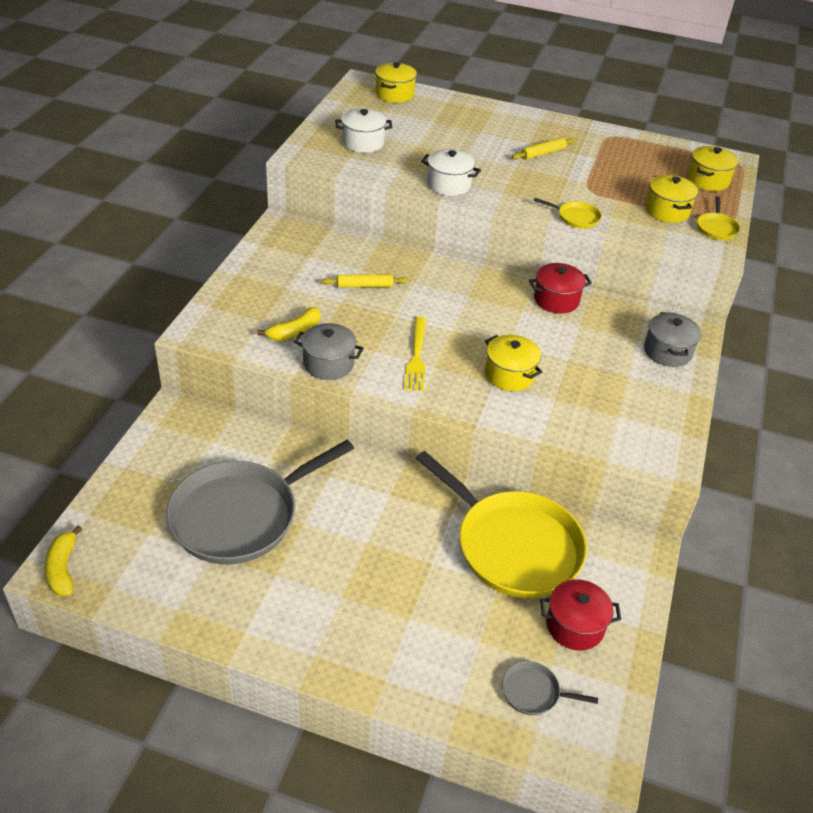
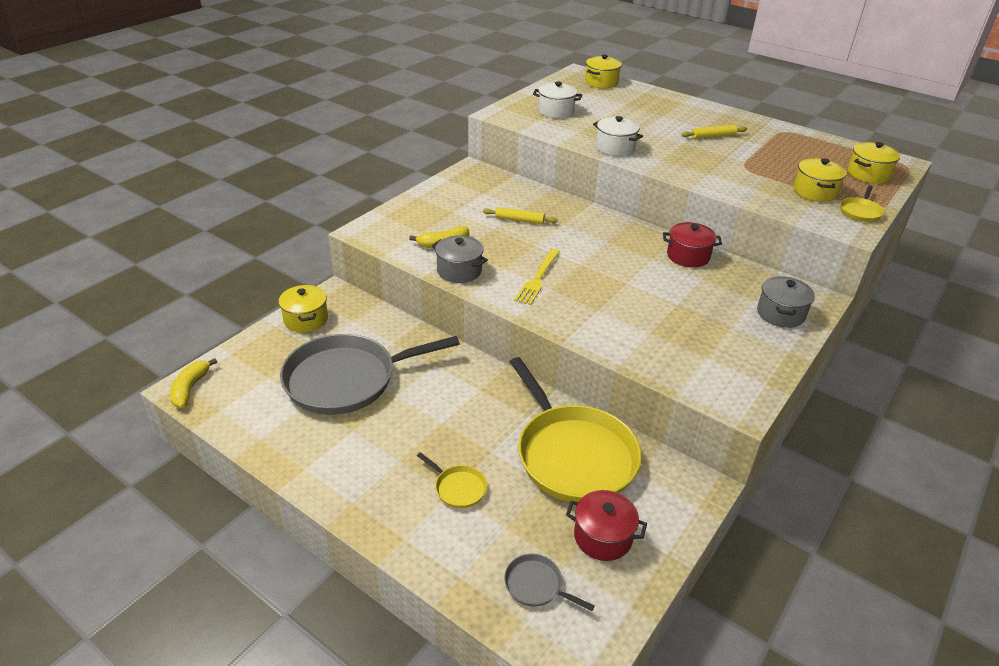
camera: 20 degrees right, 5 degrees down
(509, 375) = (616, 306): yellow pot -> yellow pot (306, 319)
(576, 217) = (721, 186): yellow pan -> yellow pan (458, 488)

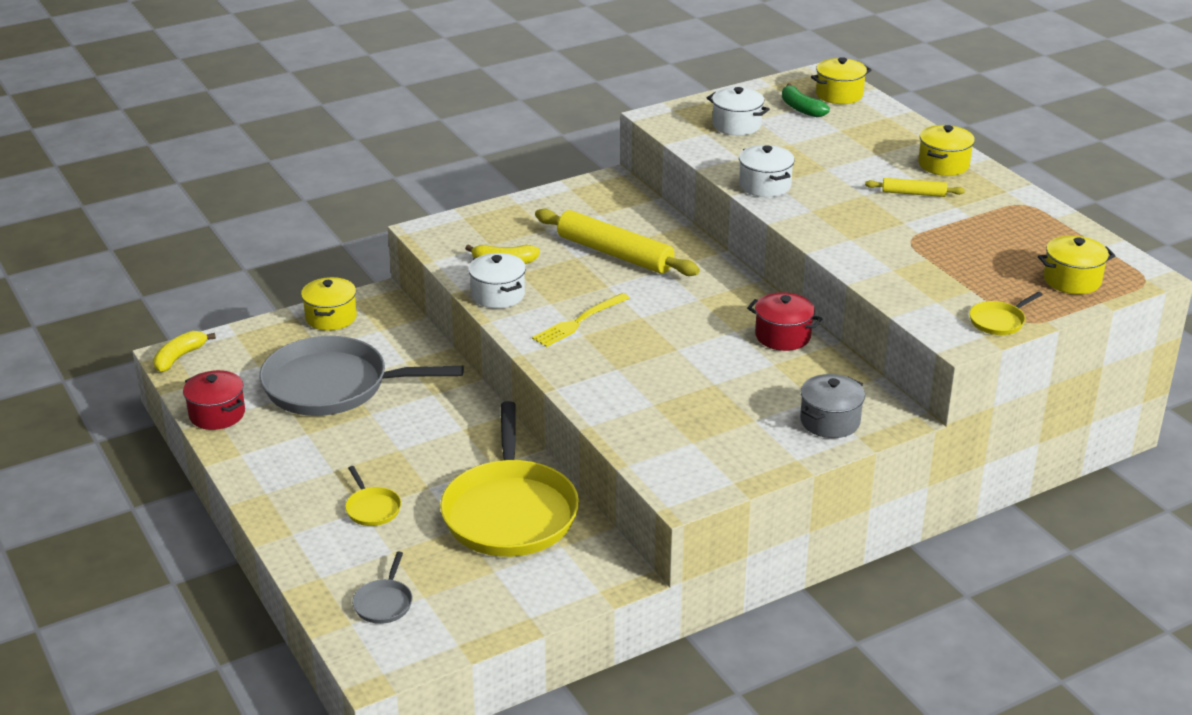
camera: 25 degrees right, 5 degrees down
(459, 271) = (498, 295): grey pot -> white pot
(519, 220) = (615, 254): yellow rolling pin -> yellow rolling pin, size x2.03
(536, 585) = (384, 603): grey pan -> grey pan turned 135 degrees counterclockwise
(586, 94) = (801, 108): none -> green banana
(603, 537) = (479, 586): red pot -> red pot (217, 414)
(815, 192) = (967, 287): yellow pot -> yellow pot (943, 164)

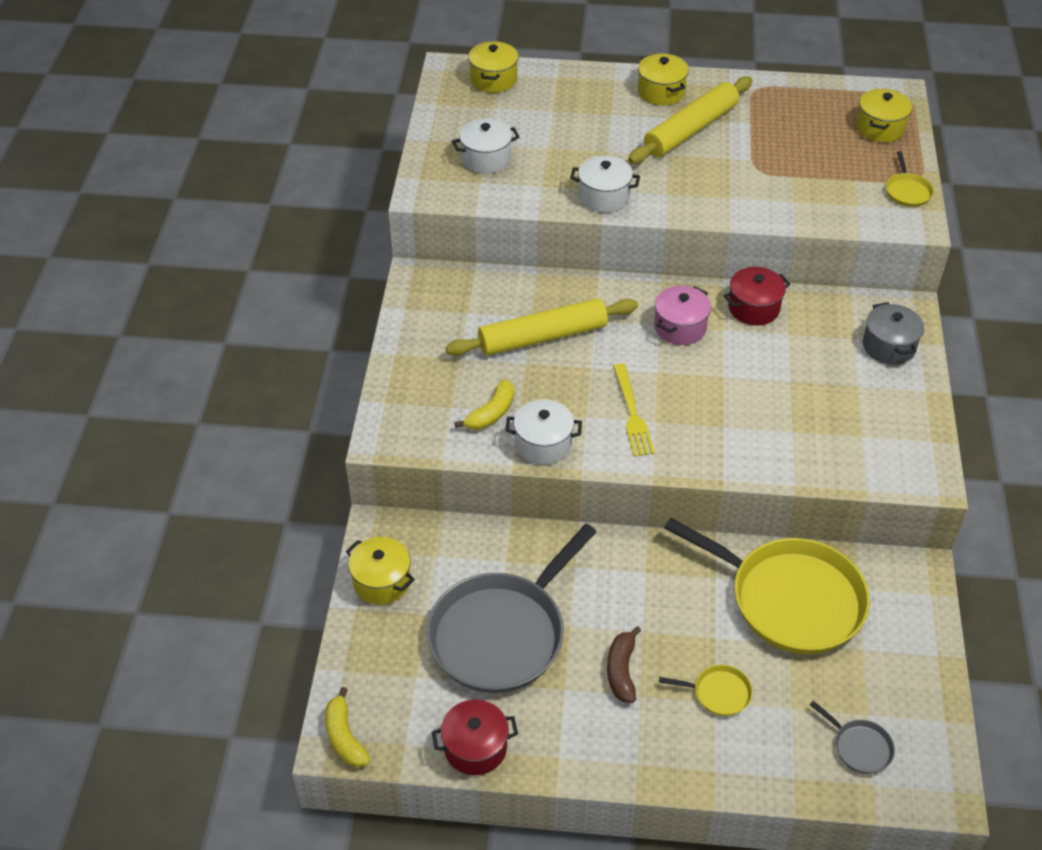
camera: 55 degrees left, 15 degrees up
(350, 453) = (622, 671): none -> brown banana
(709, 309) = (680, 327): none -> pink pot
(801, 108) = (495, 110): green banana -> none
(913, 193) = (690, 130): yellow rolling pin -> yellow rolling pin, size x2.03

